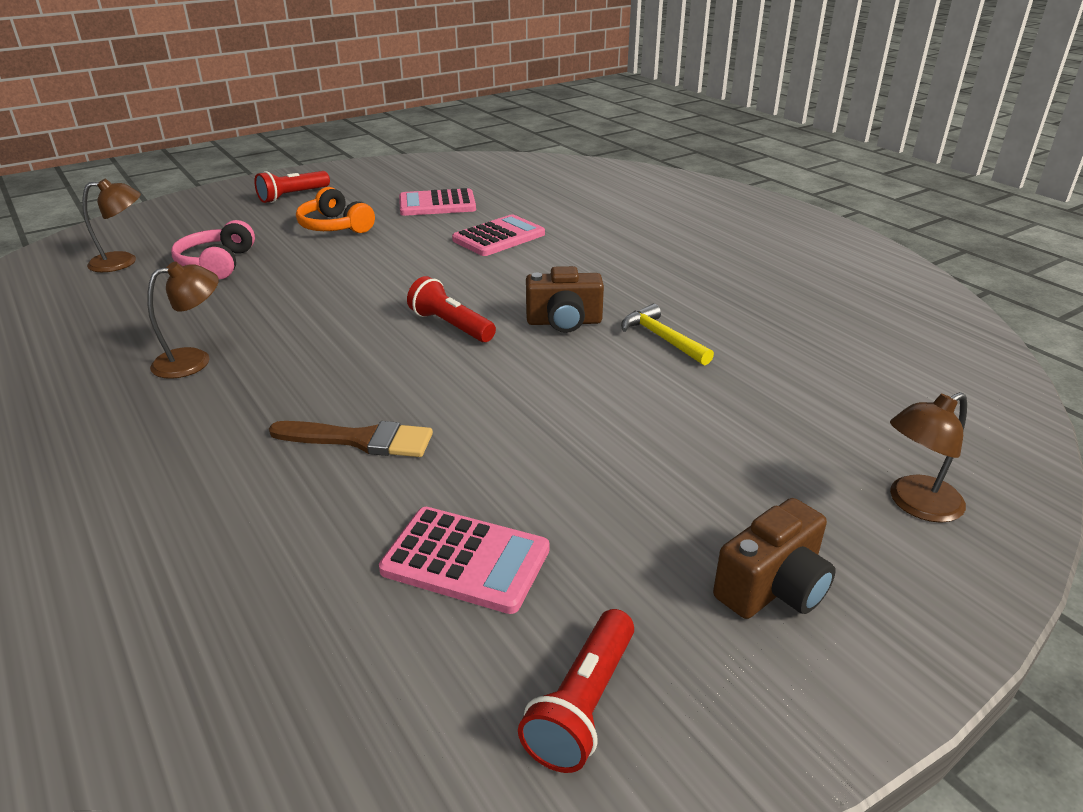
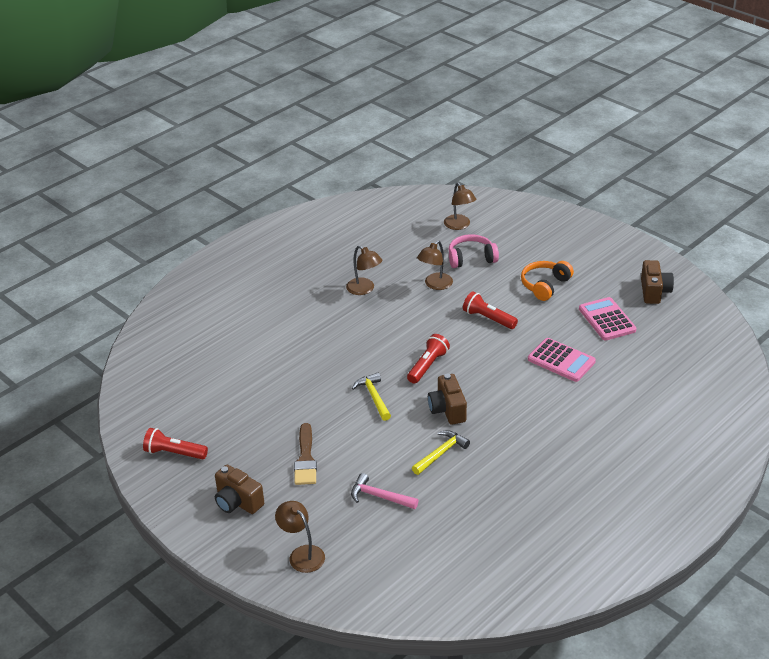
camera: 80 degrees right, 5 degrees up
(252, 297) = (435, 285): none -> brown lamp
(292, 196) = (588, 252): red flashlight -> red flashlight (488, 318)
(360, 440) = (312, 361): brown brush -> brown brush (305, 458)
(406, 177) = (654, 292): none -> brown camera
(465, 560) = (240, 411): pink calculator -> none
(503, 382) = (374, 397): none -> yellow hammer
(758, 403) = (379, 496): none -> pink hammer

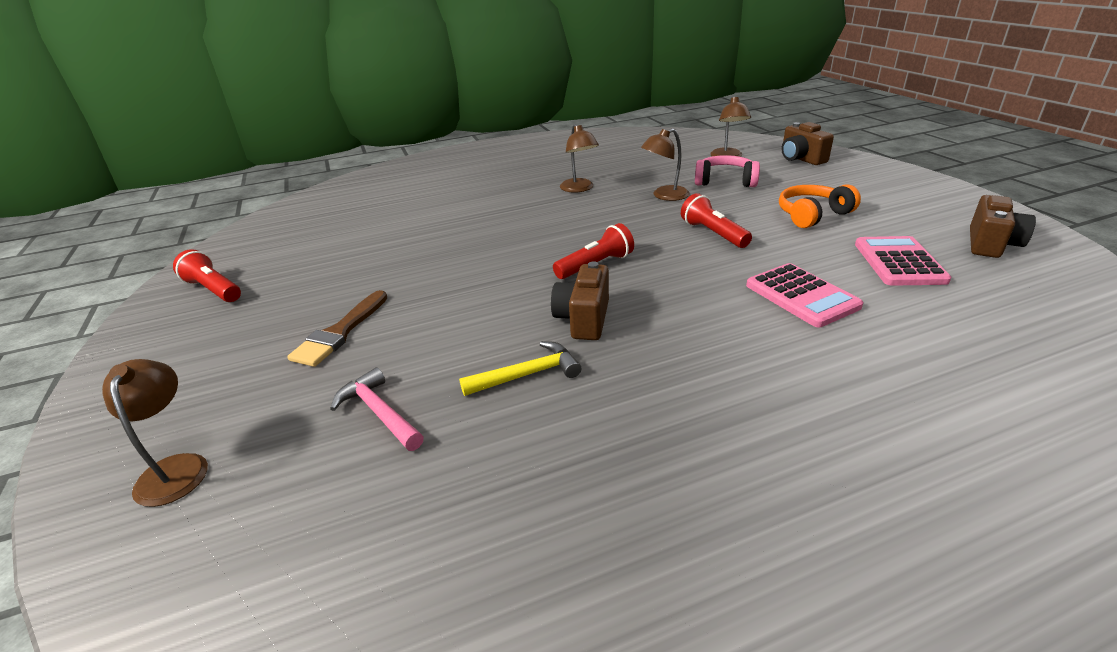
camera: 25 degrees right, 5 degrees down
(237, 502) = (199, 362): brown camera -> brown camera (801, 159)
(374, 397) = (496, 284): yellow hammer -> none

